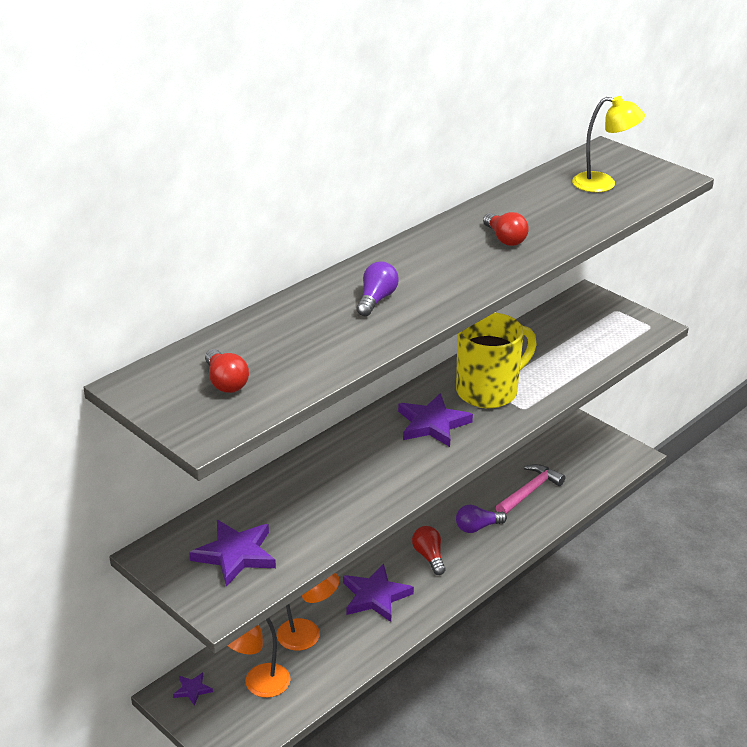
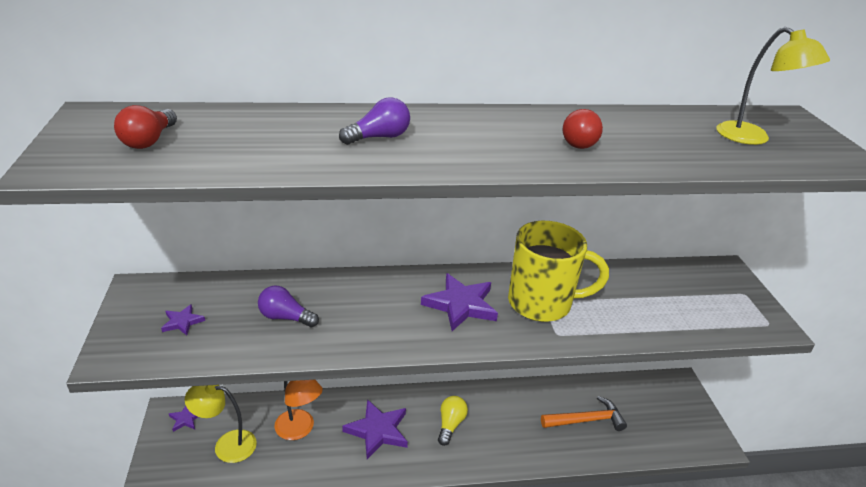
camera: 35 degrees right, 0 degrees up
(235, 554) = (182, 322): purple star -> purple star, size x0.50
(258, 684) = (226, 445): orange lamp -> yellow lamp
(429, 556) = (450, 424): red light bulb -> yellow light bulb
(477, 527) = (512, 424): purple light bulb -> purple light bulb (285, 317)
(530, 491) = (586, 420): pink hammer -> orange hammer

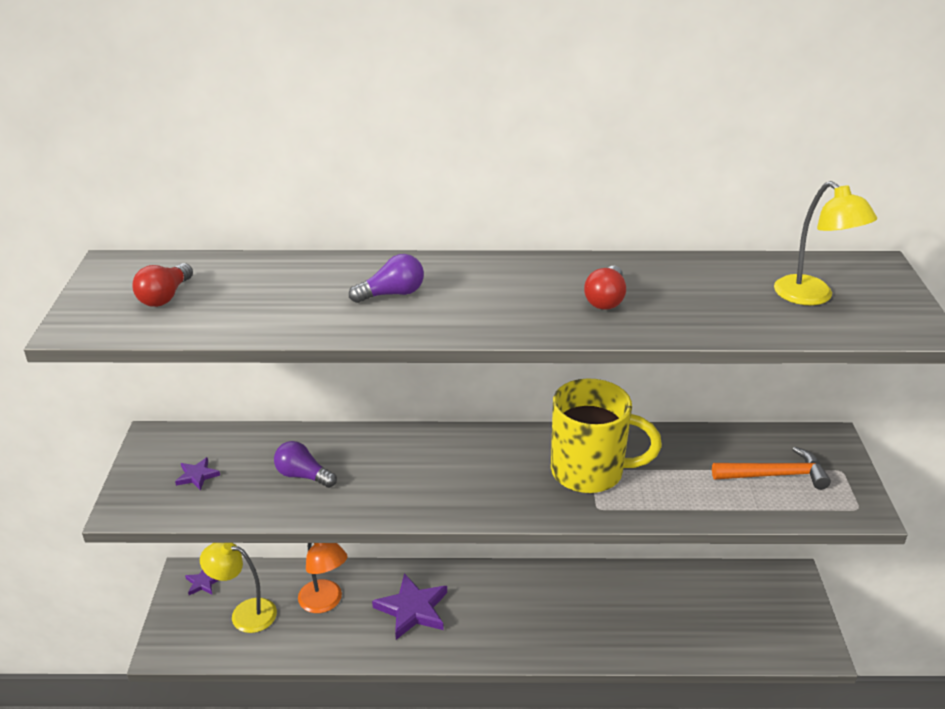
camera: 10 degrees right, 0 degrees up
(450, 424) = (497, 608): yellow light bulb -> none
(461, 305) = (496, 470): purple star -> none
(586, 420) = (662, 613): orange hammer -> orange hammer (775, 475)

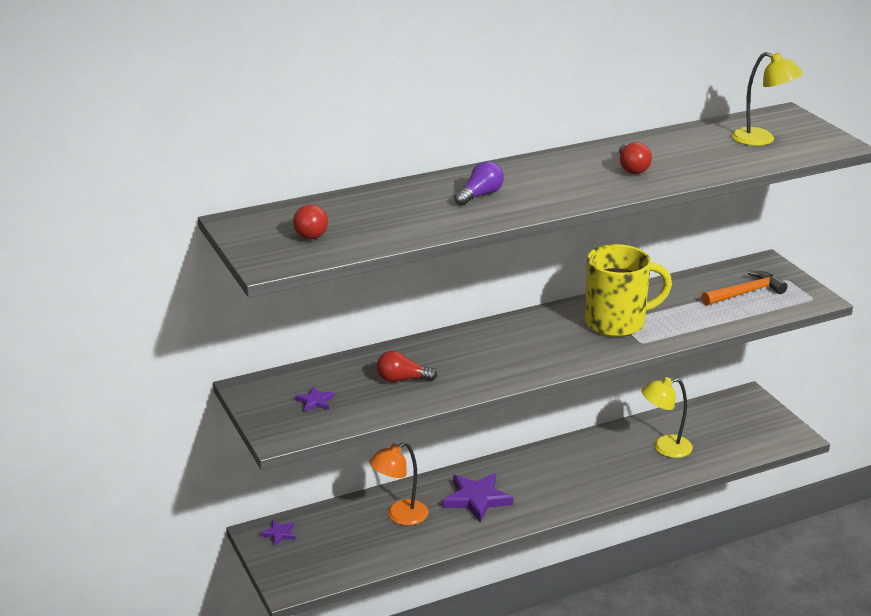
camera: 25 degrees left, 5 degrees down
(244, 613) = (337, 543): yellow lamp -> yellow lamp (664, 448)
(303, 476) = (402, 379): purple light bulb -> red light bulb
(325, 603) = (400, 516): orange lamp -> orange lamp turned 120 degrees clockwise

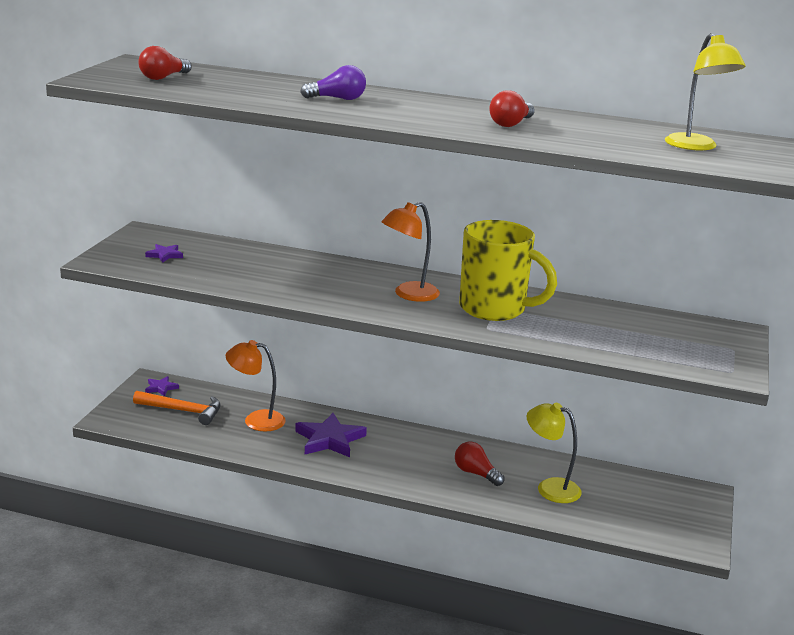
camera: 40 degrees right, 5 degrees down
(402, 379) = (249, 269): red light bulb -> red light bulb (476, 473)
(546, 341) = (408, 294): none -> orange lamp
(746, 293) = (666, 340): orange hammer -> orange hammer (183, 411)

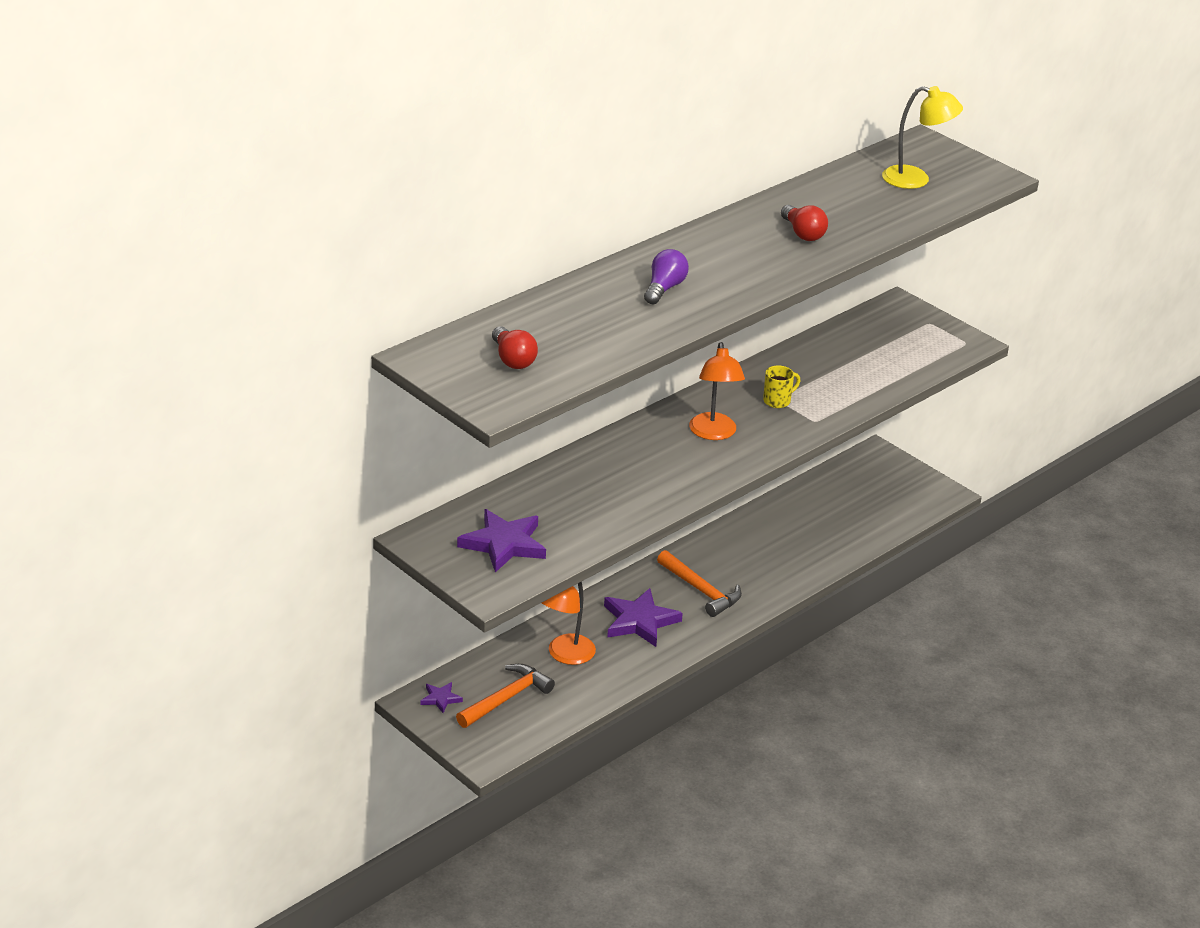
camera: 60 degrees left, 10 degrees up
(165, 255) = (504, 544): purple star -> purple star, size x2.01
(399, 456) = (701, 590): none -> orange hammer
(476, 473) = (763, 559): red light bulb -> none
(494, 309) = (777, 401): yellow mug -> yellow mug, size x0.41
(550, 488) = (813, 529): yellow lamp -> none

